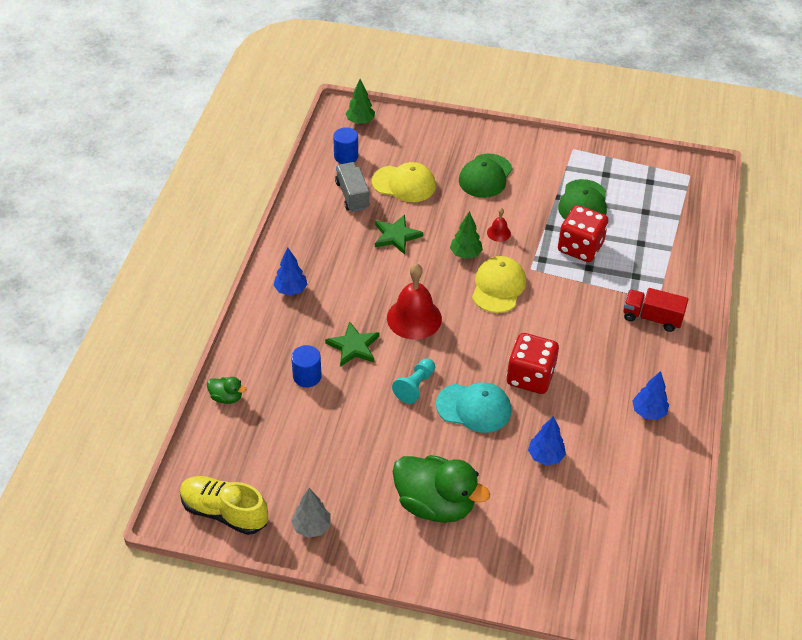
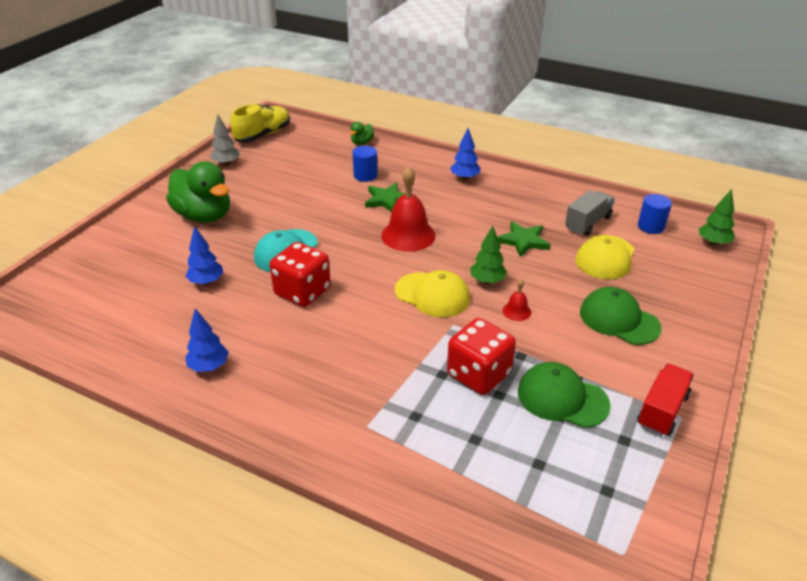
camera: 105 degrees right, 10 degrees down
(352, 195) = (588, 223): grey truck -> grey truck turned 45 degrees counterclockwise
(415, 386) = (327, 224): turquoise pawn -> none
(435, 504) = (204, 216): green duck -> green duck turned 90 degrees counterclockwise
(652, 318) = (339, 410): red truck -> red truck (662, 410)

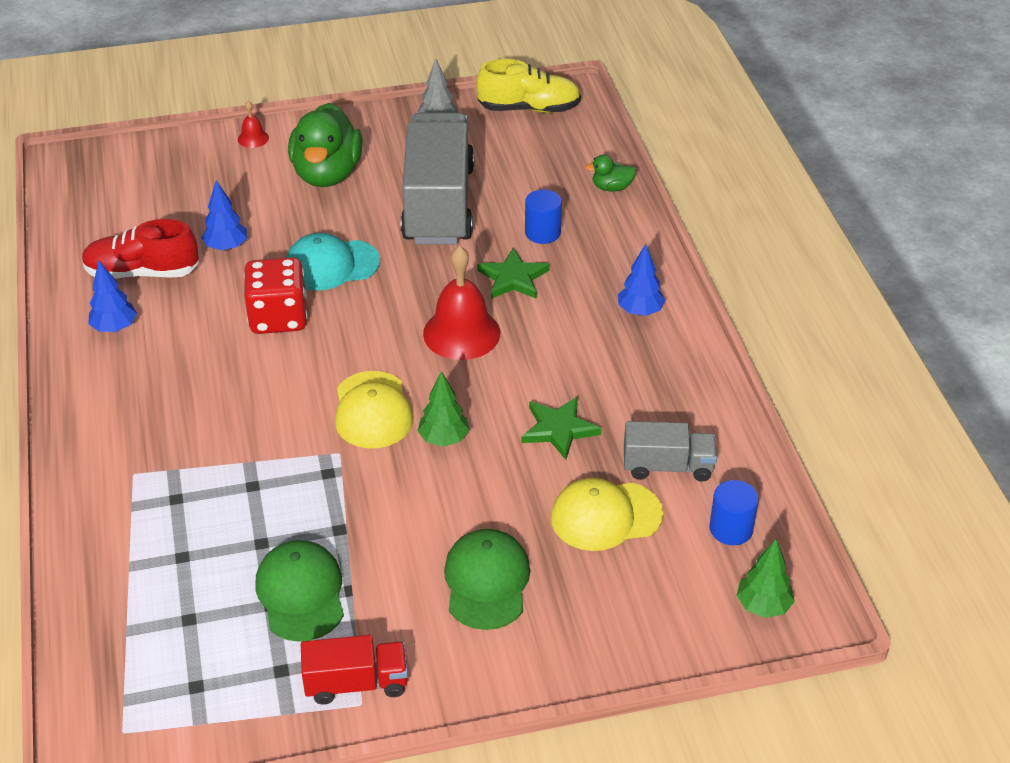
camera: 50 degrees right, 5 degrees up
(173, 328) = (142, 272): none -> red shoe
(293, 194) = (438, 205): none -> grey truck
(478, 374) = (277, 512): red dice -> none
(516, 311) = (413, 489): red bell -> red bell (253, 138)

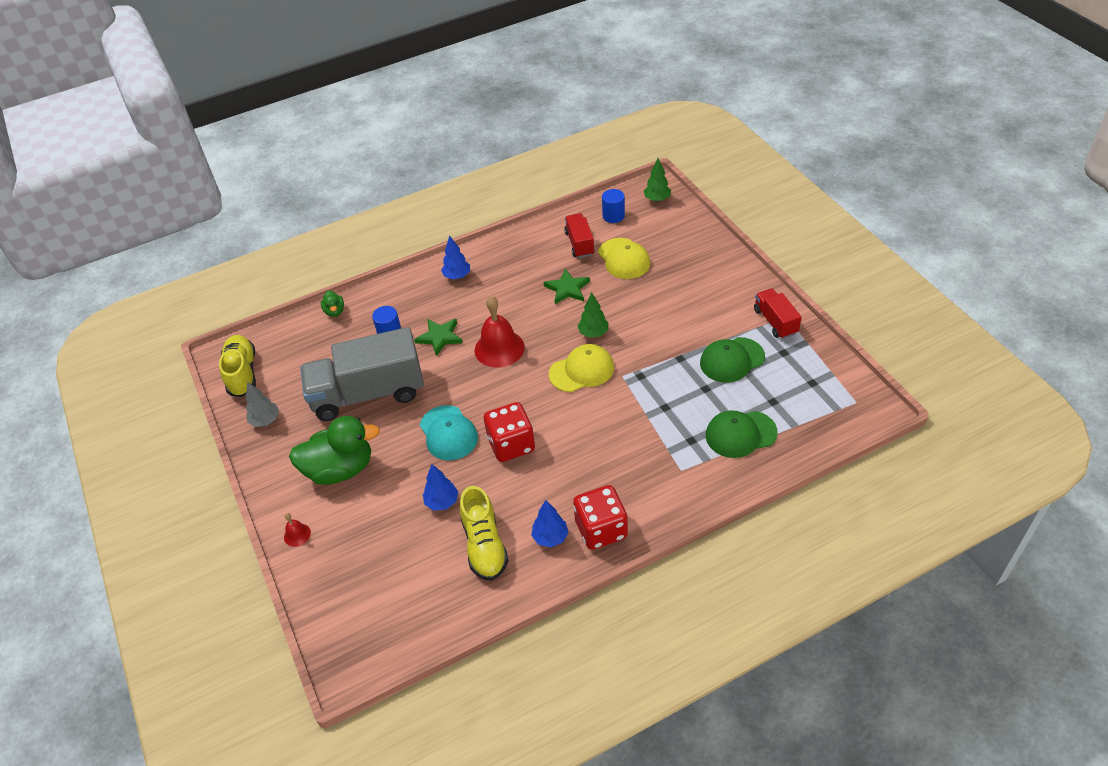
camera: 100 degrees left, 5 degrees up
(95, 374) = (601, 529): none -> red dice
(142, 272) = (484, 545): red shoe -> yellow shoe
(486, 582) = (688, 291): green cap -> green cap (740, 434)
(667, 466) = (579, 244): grey truck -> red truck

